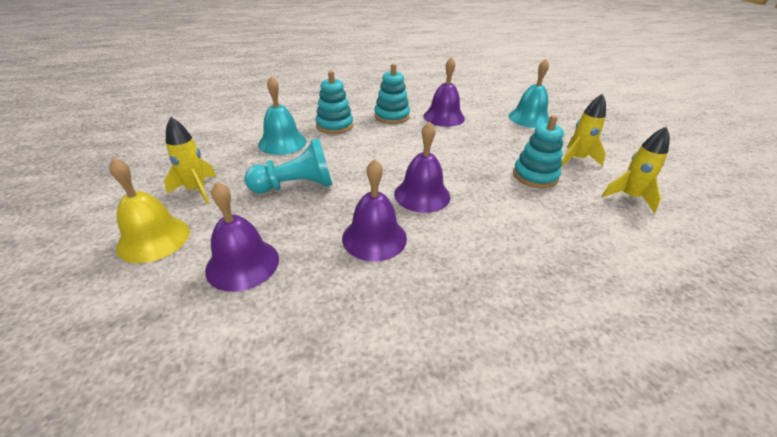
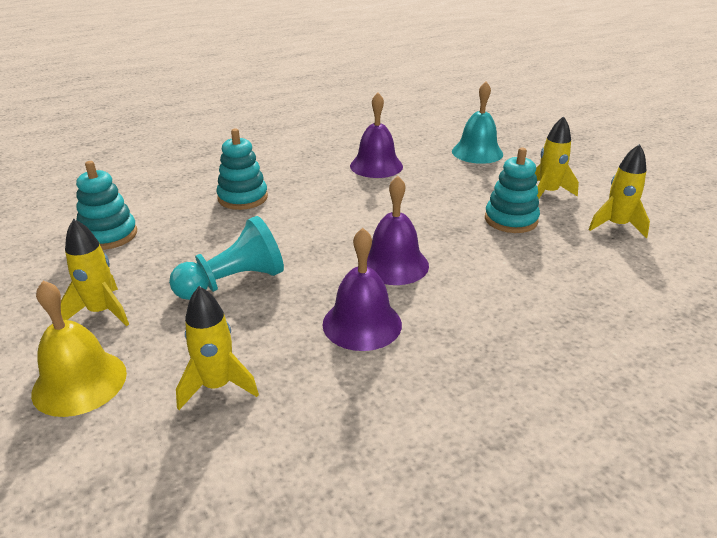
camera: 15 degrees left, 5 degrees down
(242, 264) = (217, 386): purple bell -> yellow rocket
(282, 142) = (184, 231): turquoise bell -> none
(392, 116) = (311, 174): turquoise stacking toy -> turquoise stacking toy (109, 235)

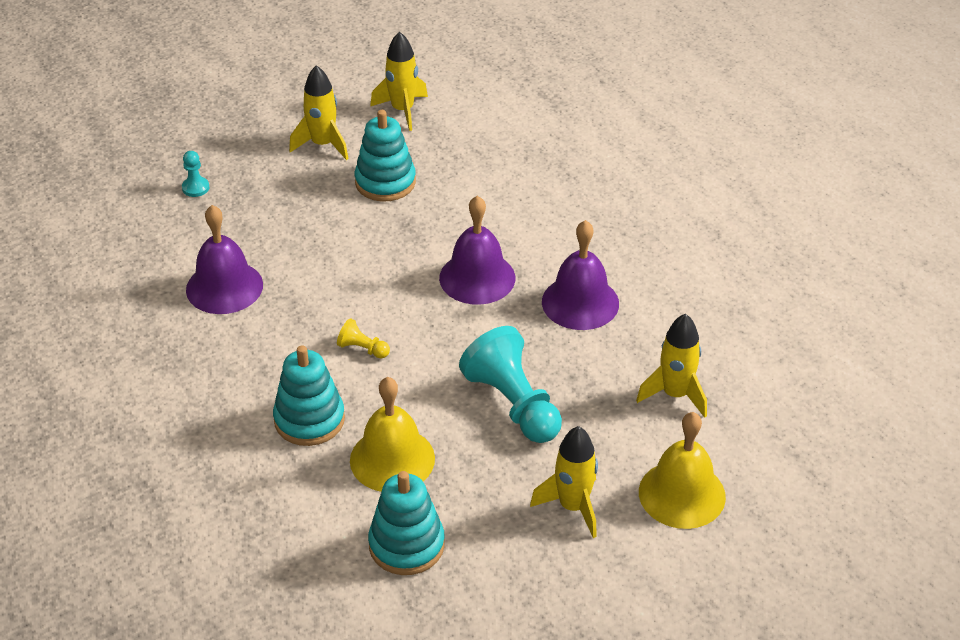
camera: 90 degrees left, 10 degrees up
(193, 228) = (392, 459): none -> yellow bell
(310, 215) = (362, 349): none -> yellow pawn
(477, 152) = (195, 188): turquoise bell -> turquoise pawn

